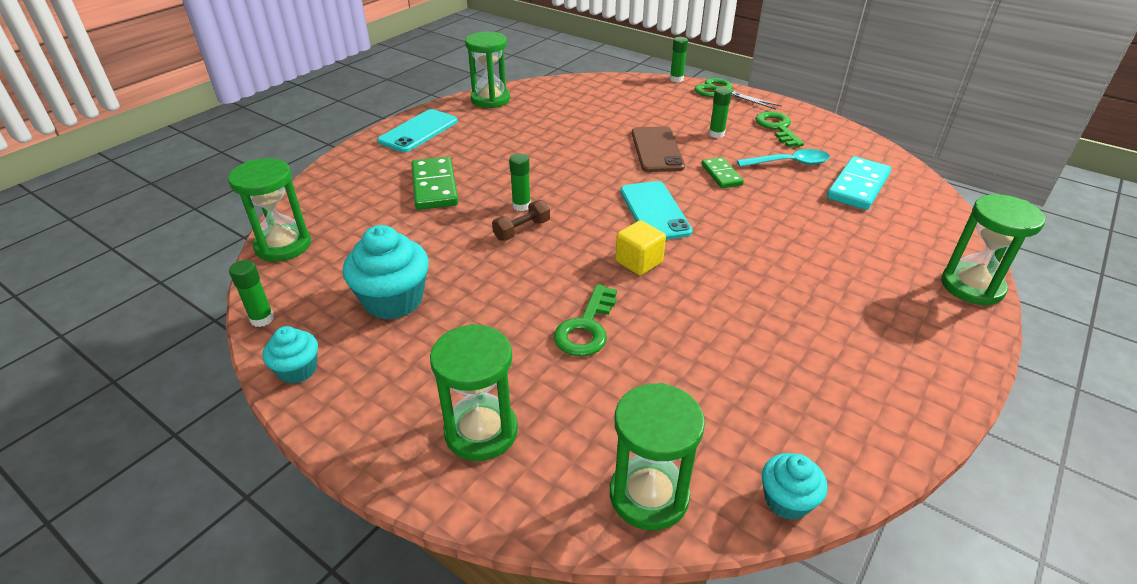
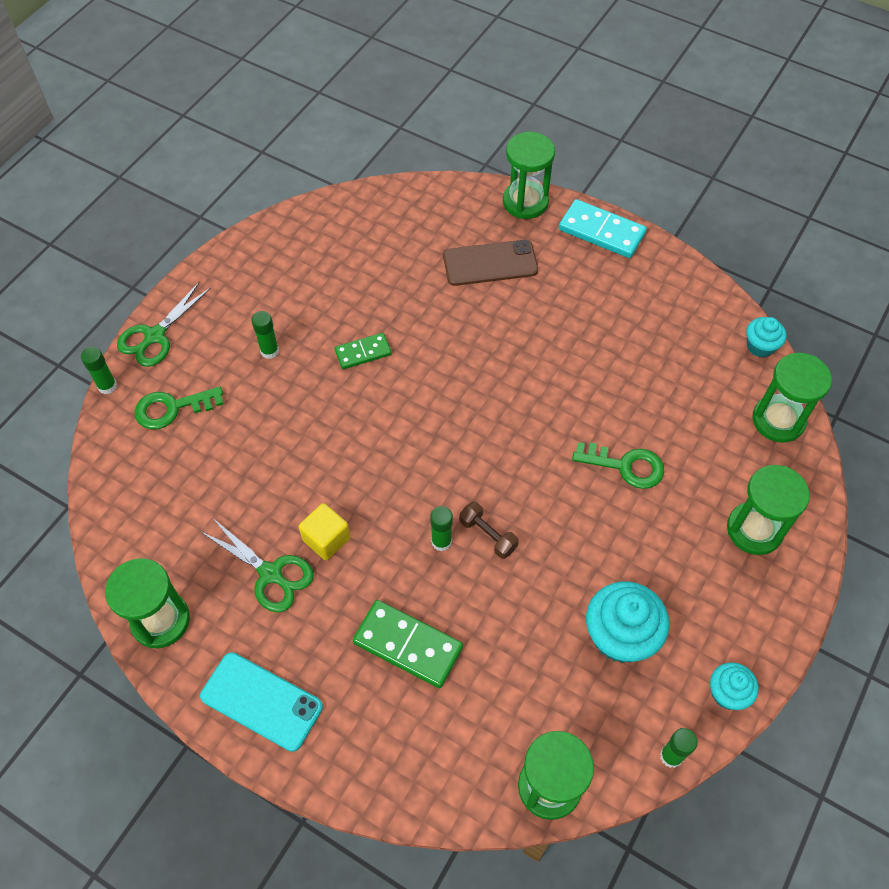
camera: 95 degrees left, 20 degrees up
(434, 186) = (407, 645): green domino -> green domino turned 45 degrees clockwise
(513, 134) = (271, 574): none -> green scissors
(639, 262) = (527, 428): yellow cube -> yellow cube (326, 539)
(654, 211) = (439, 414): turquoise phone -> none
(656, 150) = (309, 411): brown phone -> brown phone (490, 263)
(777, 128) = (254, 292): green key -> green key (172, 408)
(789, 163) = (335, 291): turquoise spoon -> none
(858, 186) = (379, 244): turquoise domino -> turquoise domino (601, 231)

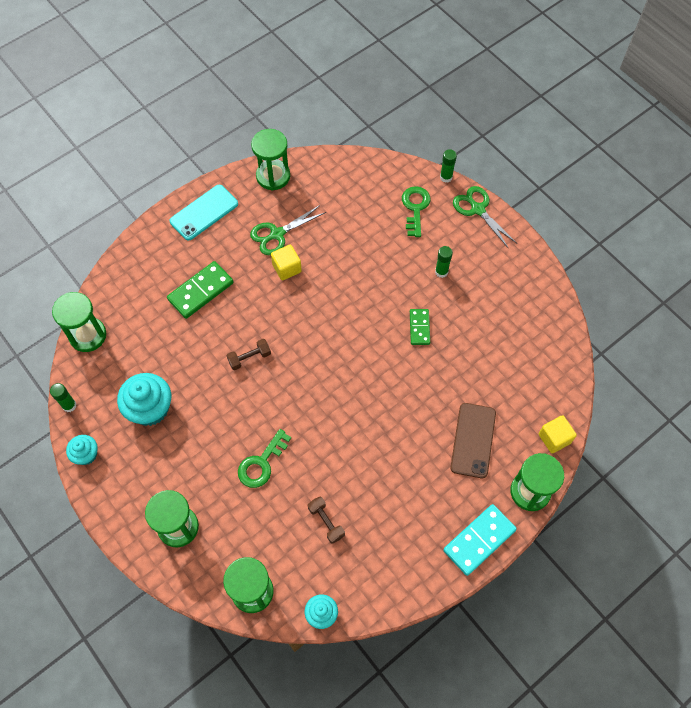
camera: 110 degrees right, 5 degrees up
(441, 541) = (257, 330): green glue stick -> none
(454, 194) = (554, 438): none -> yellow cube
(659, 374) = (326, 522): none -> brown dumbbell

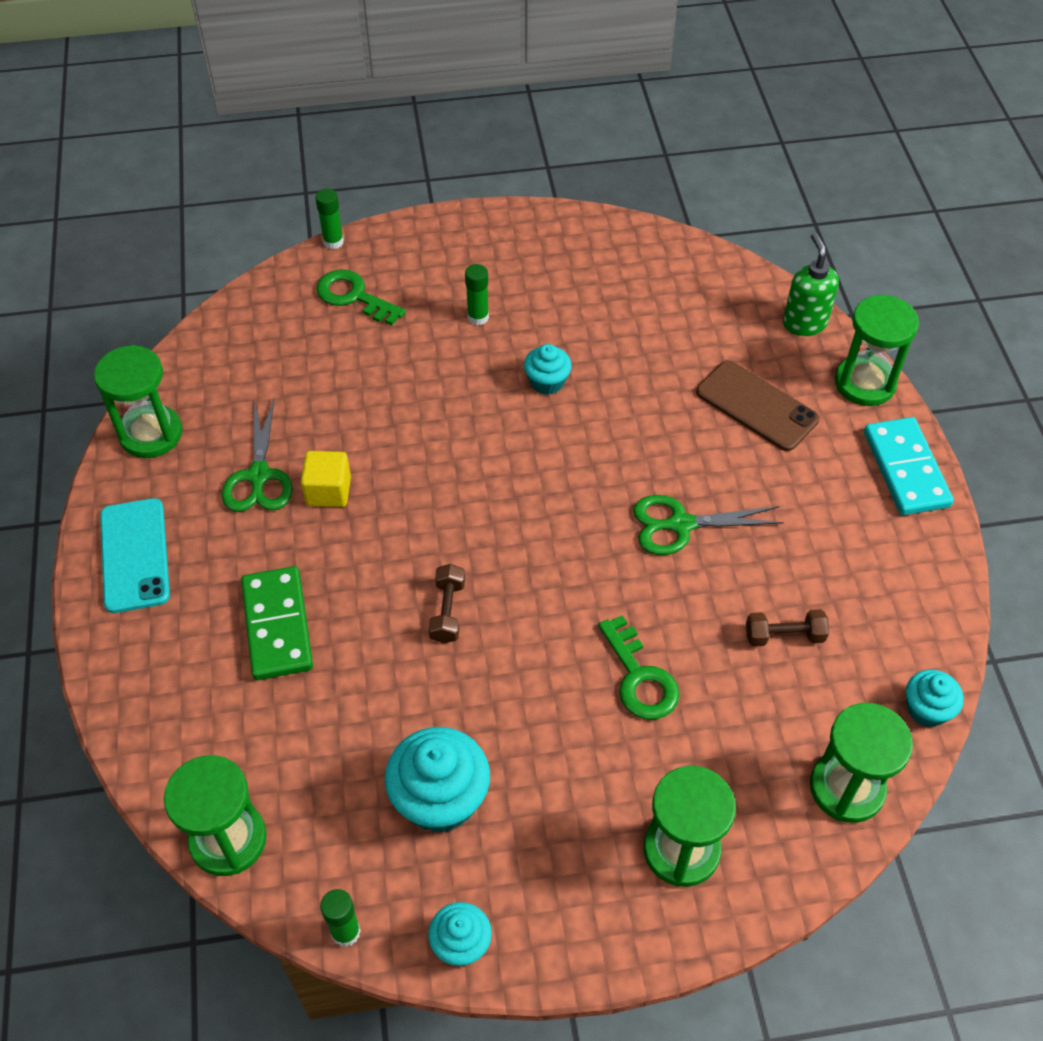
camera: 60 degrees left, 10 degrees down
(419, 328) = (547, 382): green domino -> turquoise cupcake
(477, 209) = (412, 234): green scissors -> green scissors (680, 525)
(554, 438) = (804, 323): yellow cube -> green soap dispenser

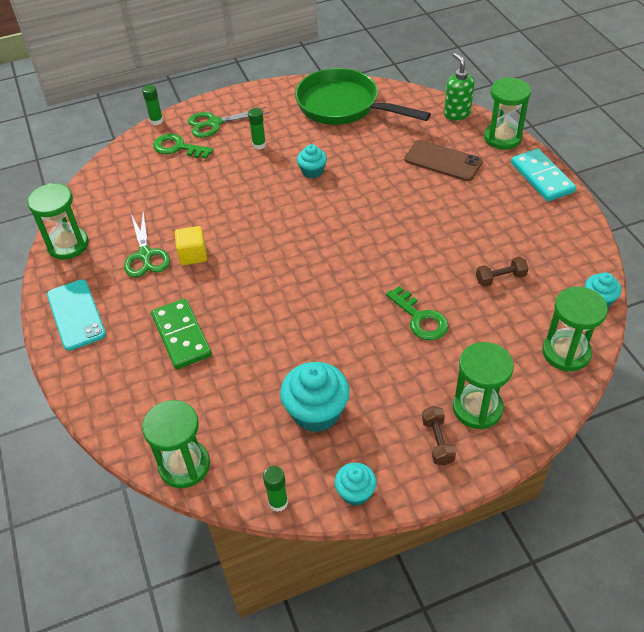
camera: 10 degrees left, 5 degrees down
(447, 611) = (289, 306): brown dumbbell -> brown dumbbell (437, 441)
(628, 273) = (343, 106): none -> green pan
(680, 525) = (418, 231): green scissors -> green scissors (214, 123)

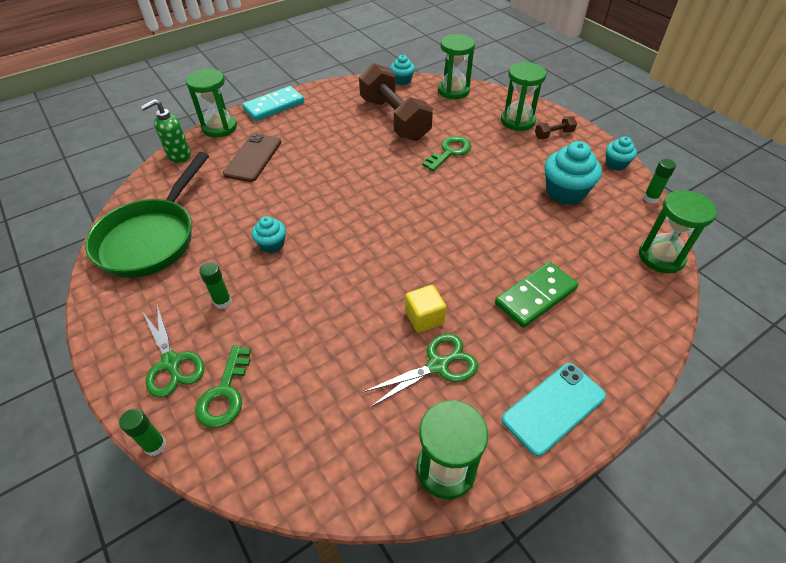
camera: 105 degrees left, 0 degrees up
(500, 278) = (394, 119): brown dumbbell -> brown dumbbell, size x2.45

